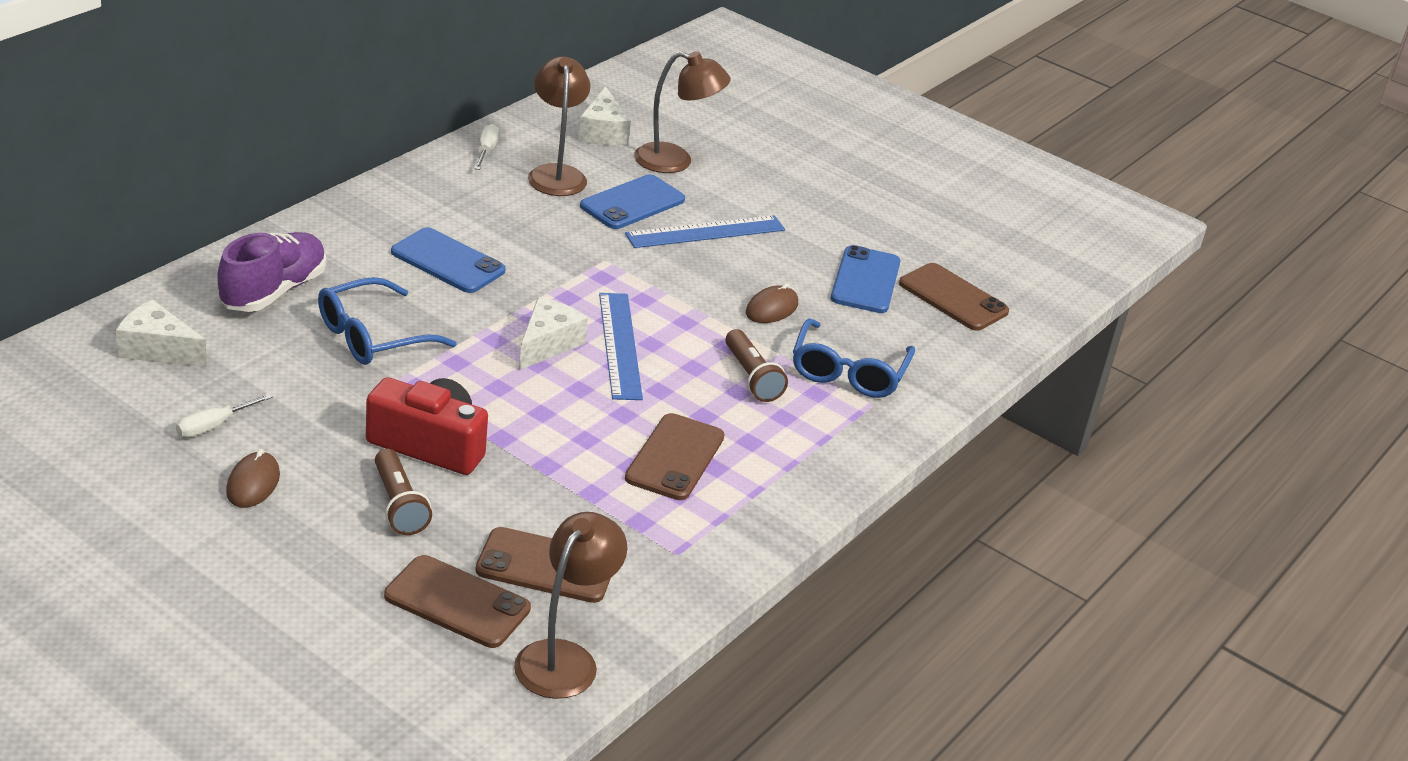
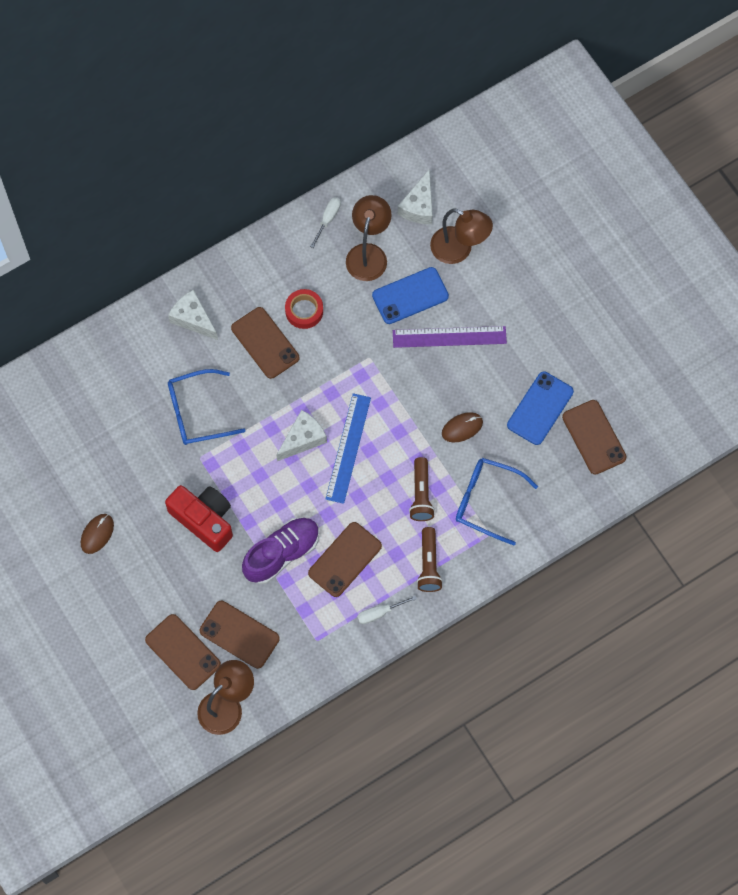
camera: 25 degrees right, 35 degrees up
(157, 349) = (68, 403): white cheese -> white cheese (193, 319)
(213, 426) = (86, 480): white screwdriver -> white screwdriver (379, 613)
(273, 291) = (148, 357): purple shoe -> purple shoe (282, 554)
(399, 505) = (172, 568): brown flashlight -> brown flashlight (429, 564)
(447, 261) = (265, 343): blue phone -> brown phone
(491, 228) = (304, 311): none -> red tape
(705, 232) = (449, 337): blue ruler -> purple ruler
(848, 372) = (486, 501): blue glasses -> blue glasses turned 75 degrees clockwise

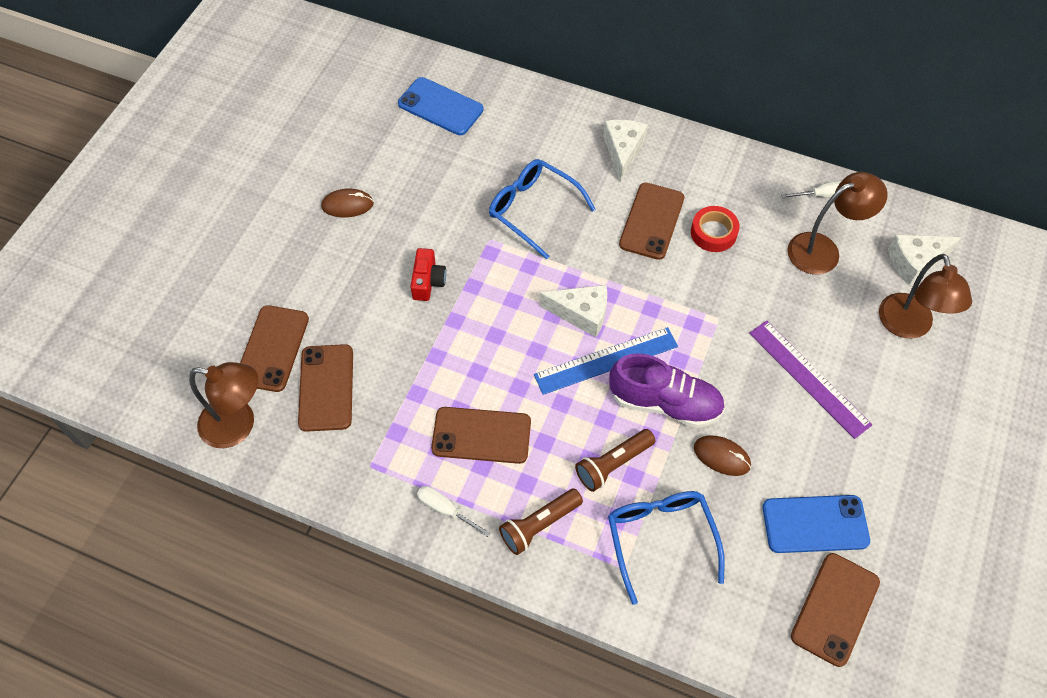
camera: 55 degrees right, 10 degrees down
(204, 520) = (428, 281): red camera -> red camera, size x0.57
(282, 554) = (443, 372): purple shoe -> purple shoe (665, 403)
(410, 296) = (817, 313): blue phone -> blue phone (440, 106)

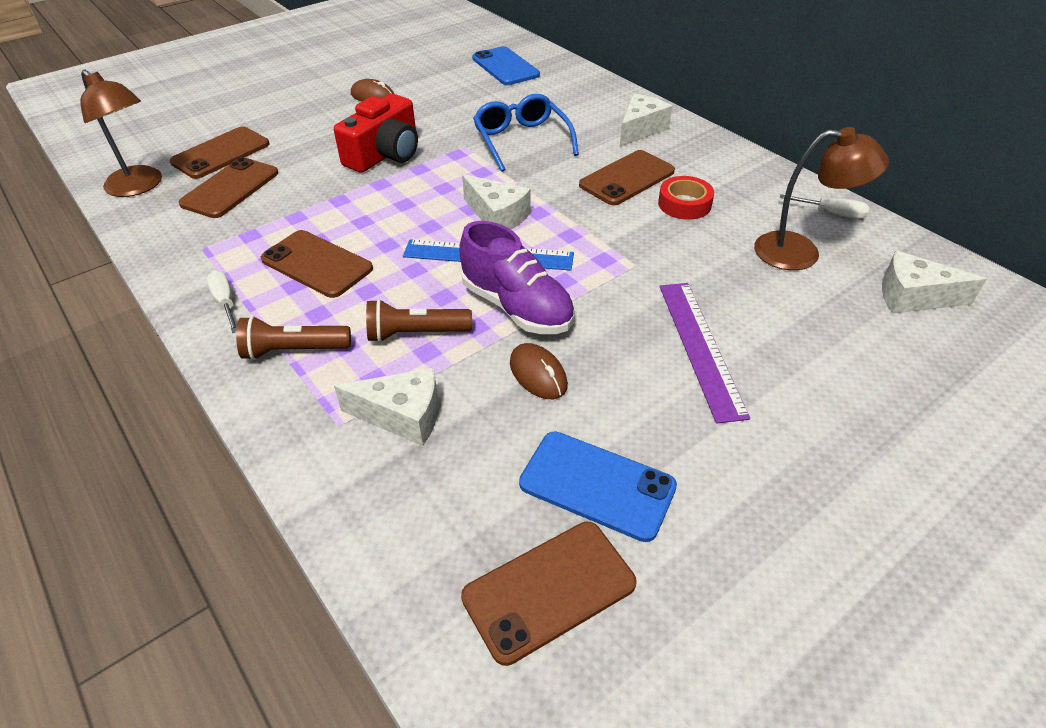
camera: 30 degrees right, 15 degrees down
(428, 281) = (385, 154): red camera -> red camera, size x1.75
(660, 538) = (402, 416): blue glasses -> white cheese
(908, 326) = (866, 348): brown lamp -> none

